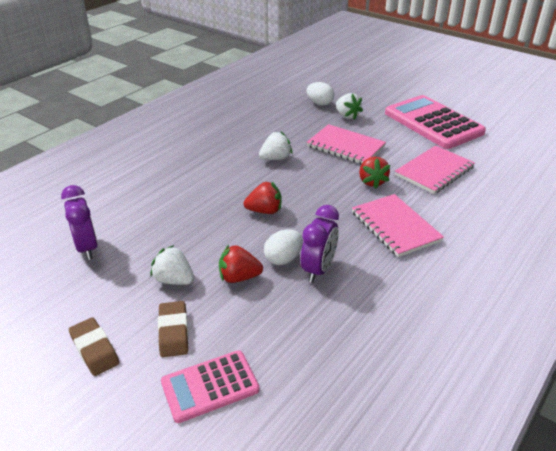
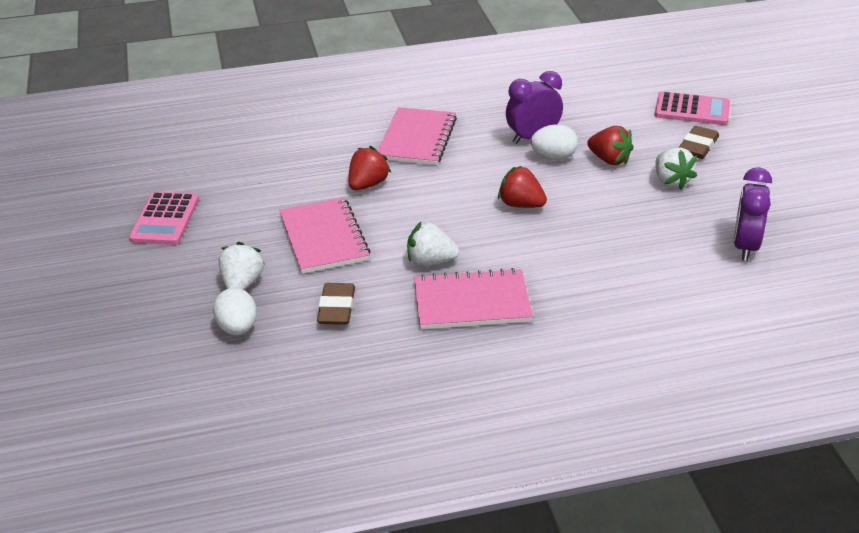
camera: 140 degrees left, 0 degrees up
(95, 349) = (771, 160): brown eraser -> brown eraser (336, 308)
(433, 123) = (165, 219): pink calculator -> pink calculator, size x0.56
(434, 171) = (286, 166): pink notebook -> pink notebook (472, 302)

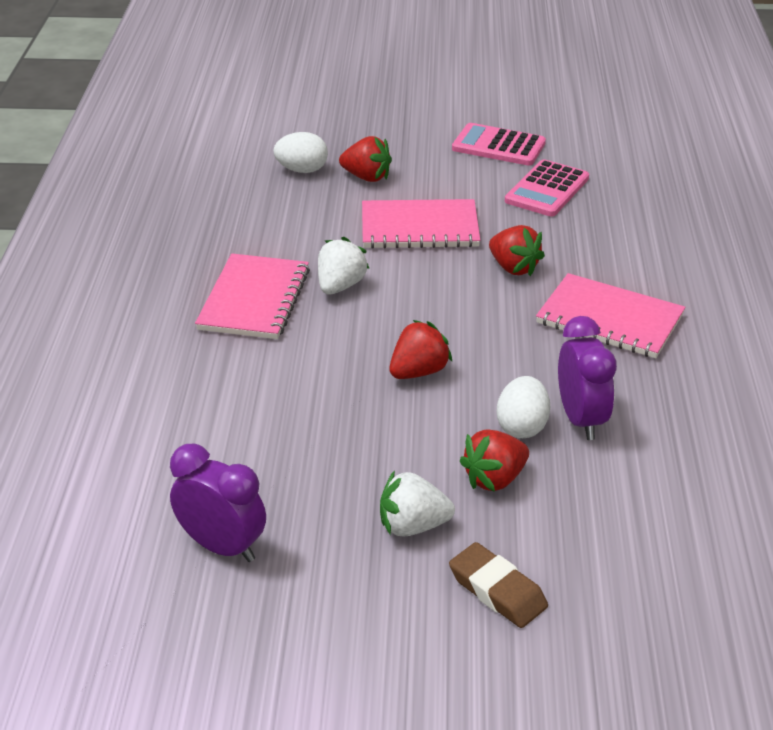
camera: 105 degrees right, 0 degrees up
(242, 284) = (366, 177): white strawberry -> red strawberry
(336, 308) = (297, 221): brown eraser -> none
(692, 110) = (620, 627): pink calculator -> pink calculator (547, 189)

